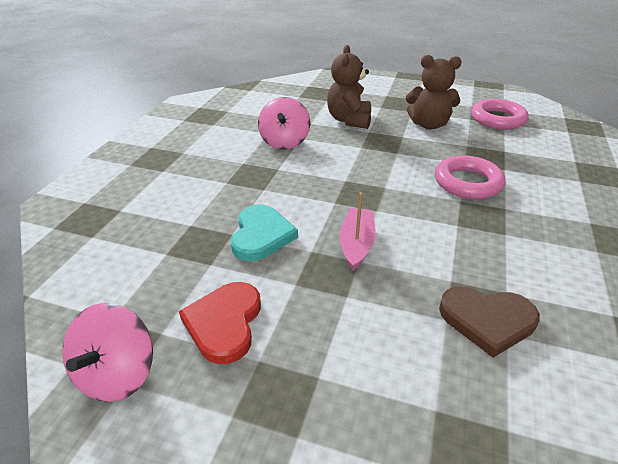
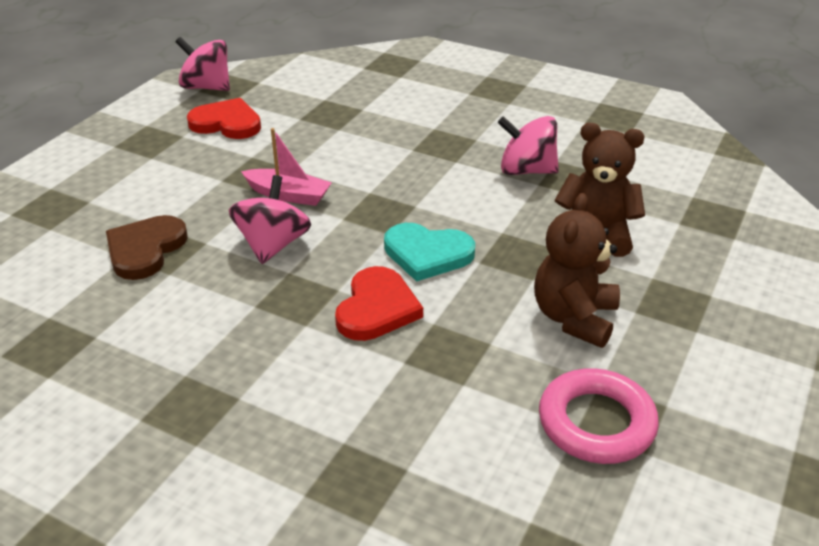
camera: 100 degrees right, 0 degrees up
(261, 235) = (329, 143): turquoise heart -> turquoise heart (427, 254)
(431, 239) = (273, 245): none -> pink spinning top
(467, 183) = (377, 308): pink ring -> red heart

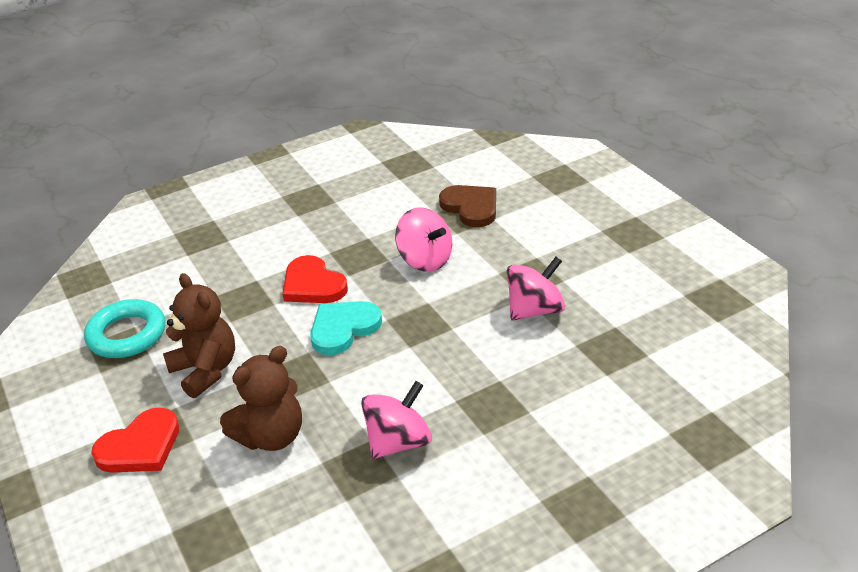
camera: 125 degrees right, 0 degrees up
(206, 87) = (724, 284): pink spinning top -> pink spinning top (535, 310)
(227, 123) = (635, 280): red heart -> red heart (140, 446)
(288, 195) = (484, 284): pink boat -> none
(596, 423) = (127, 334): pink ring -> turquoise ring

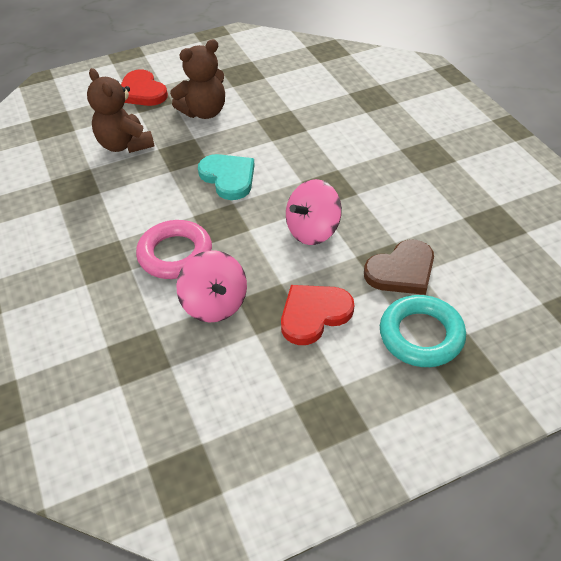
camera: 95 degrees right, 10 degrees up
(127, 334) = (256, 75): turquoise ring -> turquoise ring (421, 335)
(313, 285) = (291, 160): red heart -> red heart (314, 314)
(398, 442) = (89, 206): pink spinning top -> none
(472, 349) = (175, 254): none -> pink ring

